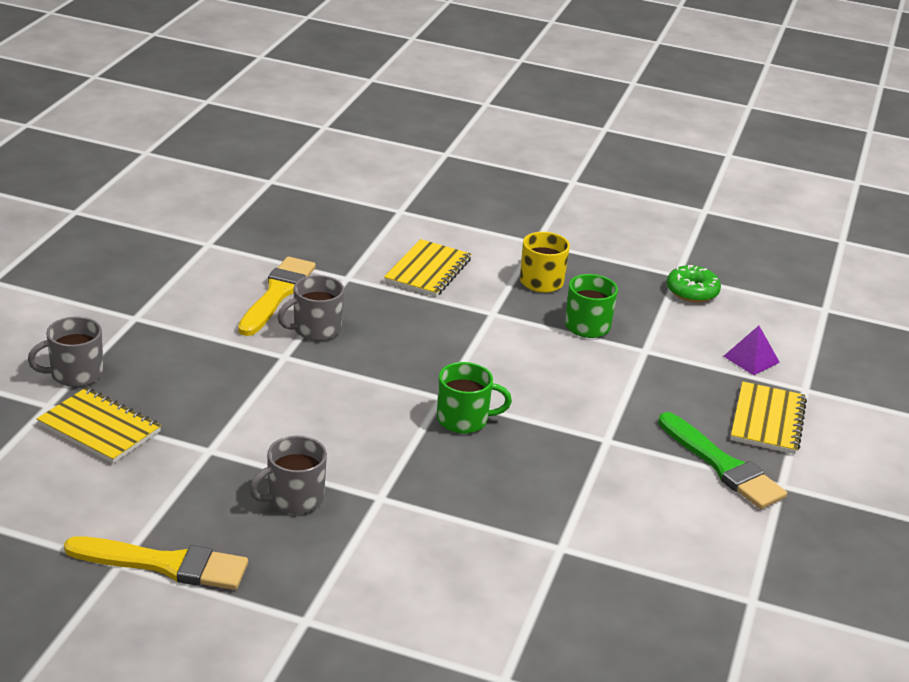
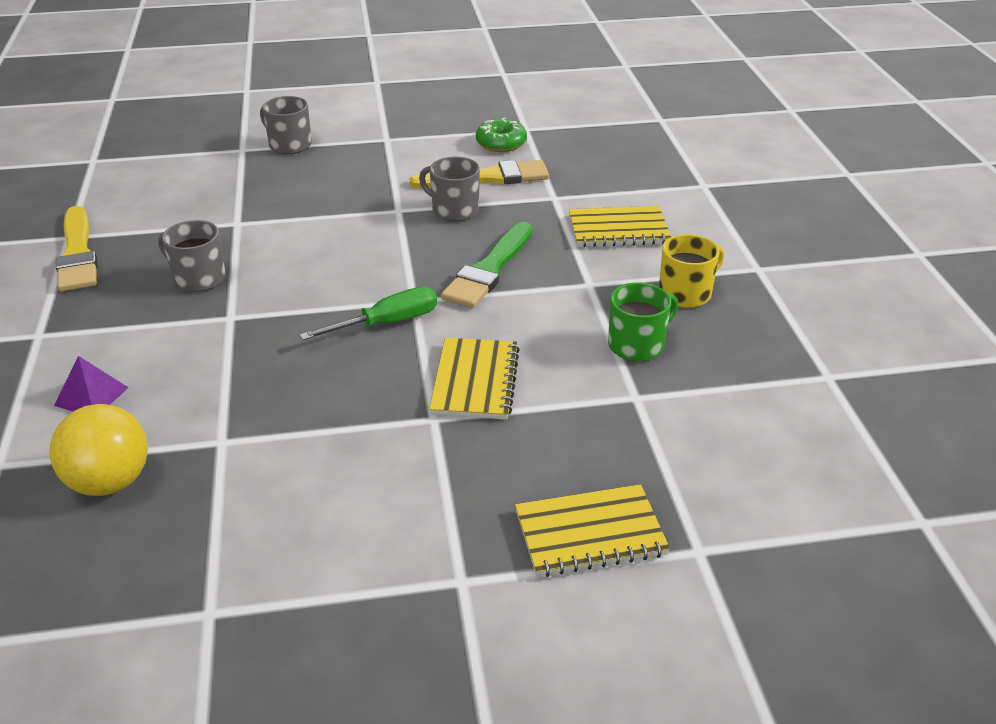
camera: 65 degrees right, 5 degrees up
(99, 428) = (229, 175): yellow notebook -> yellow notebook (475, 381)
(464, 420) = (387, 323): green mug -> green screwdriver
(573, 618) = (110, 482): none -> yellow ball
(692, 291) = (805, 397): green donut -> green donut (501, 143)
(722, 465) = (458, 518): green brush -> green brush (489, 269)
(751, 359) = (714, 484): purple pyramid -> purple pyramid (91, 396)

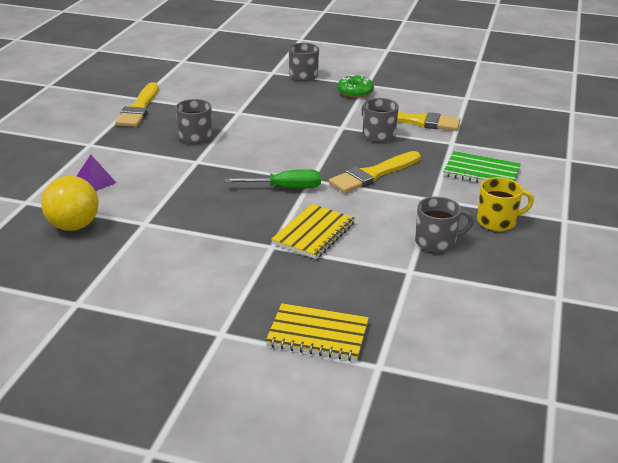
camera: 25 degrees right, 5 degrees down
(489, 269) = (373, 174): green brush -> yellow brush
(501, 143) = (442, 103): green donut -> green donut (355, 92)
(618, 230) = (481, 172): yellow notebook -> green notebook
(637, 345) = (436, 242): green mug -> grey mug

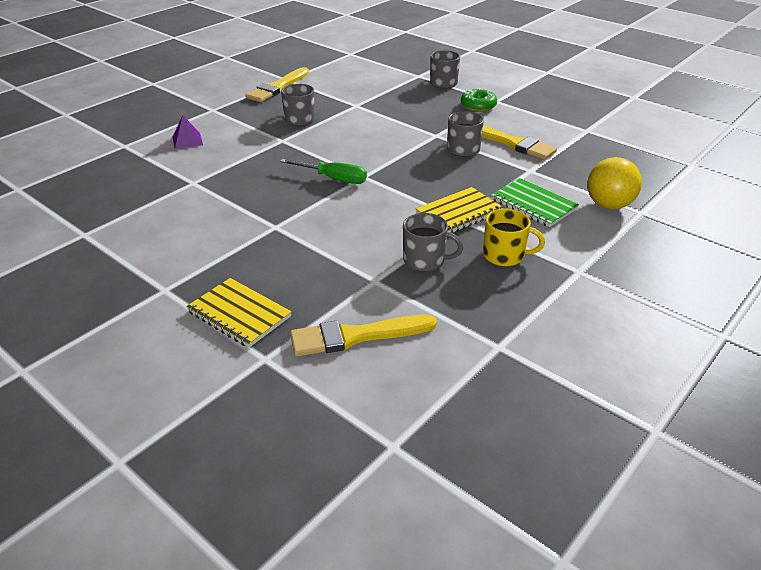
camera: 25 degrees right, 5 degrees up
(74, 226) = (139, 172): yellow ball -> yellow ball (609, 205)
(314, 233) = (320, 224): yellow notebook -> yellow notebook (459, 213)
(373, 174) = (424, 184): yellow brush -> yellow brush (356, 336)

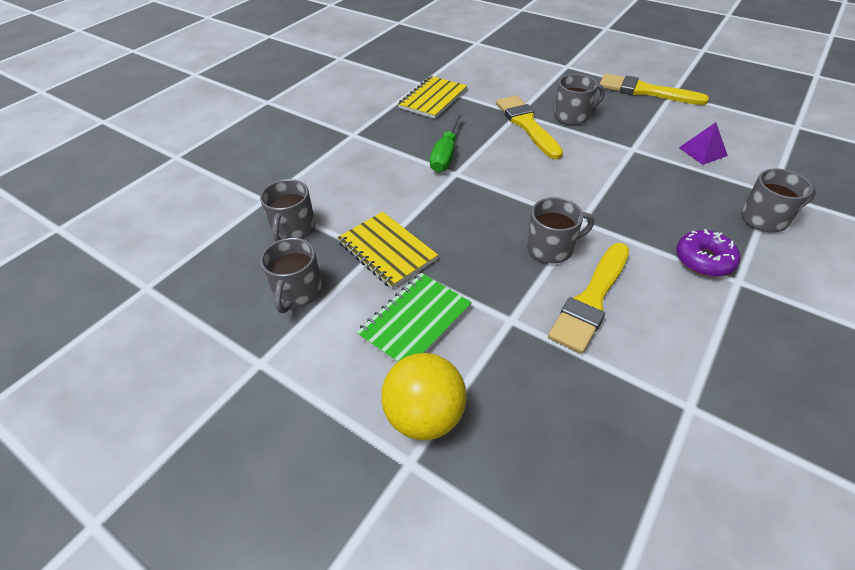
camera: 85 degrees right, 10 degrees up
(187, 140) = (496, 66): purple pyramid -> purple pyramid (703, 151)
(239, 314) = (231, 137): yellow notebook -> yellow notebook (433, 99)
(356, 336) = (188, 197): yellow brush -> yellow brush (527, 125)
(478, 106) = (704, 260): green donut -> purple donut
(505, 255) = (298, 292): yellow mug -> grey mug

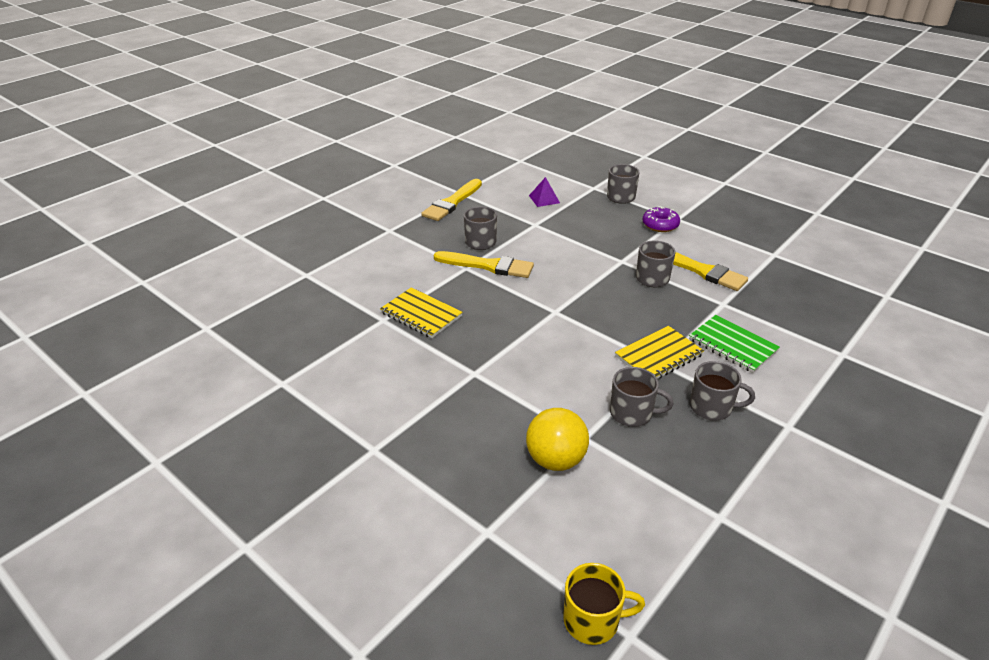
camera: 85 degrees left, 10 degrees down
(79, 209) = (593, 620): none -> yellow mug
(425, 416) = (809, 346): yellow ball -> yellow ball (555, 460)
(445, 155) = (525, 315): green screwdriver -> none
(527, 125) = (488, 266): yellow brush -> yellow brush turned 150 degrees counterclockwise

